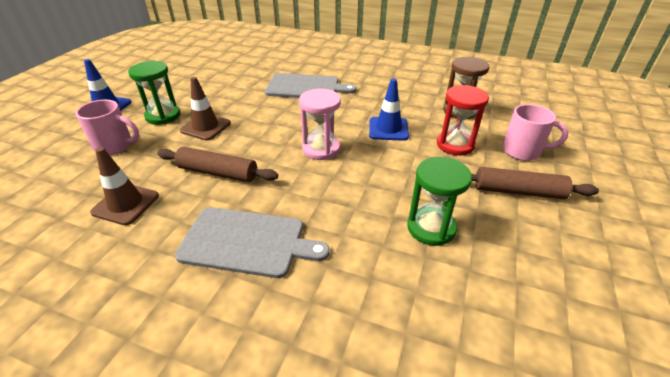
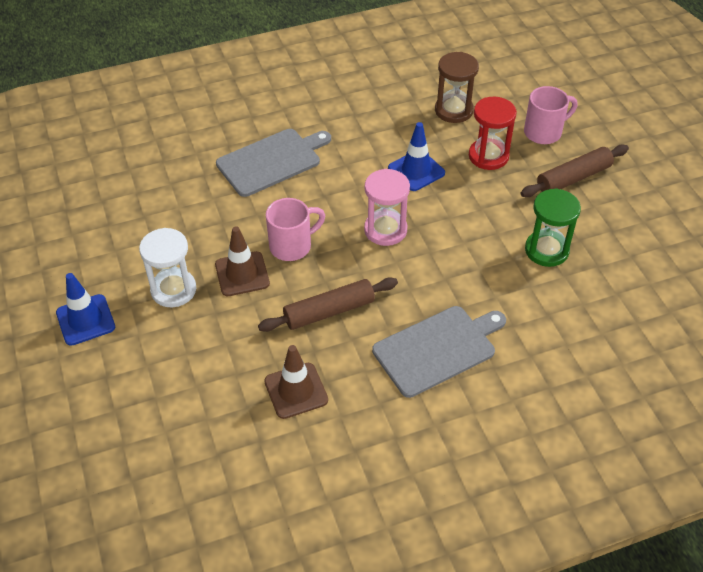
camera: 40 degrees left, 10 degrees up
(115, 146) = (184, 352): pink mug -> pink mug (292, 246)
(163, 116) = (173, 290): green hourglass -> white hourglass

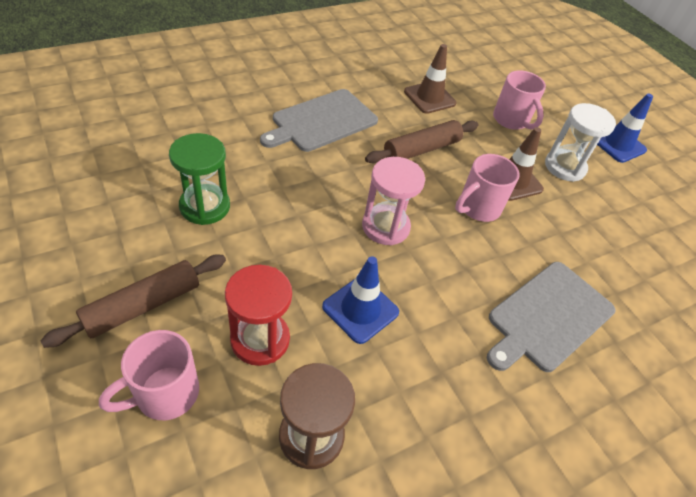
camera: 165 degrees right, 0 degrees up
(202, 355) = (511, 120): none -> pink mug

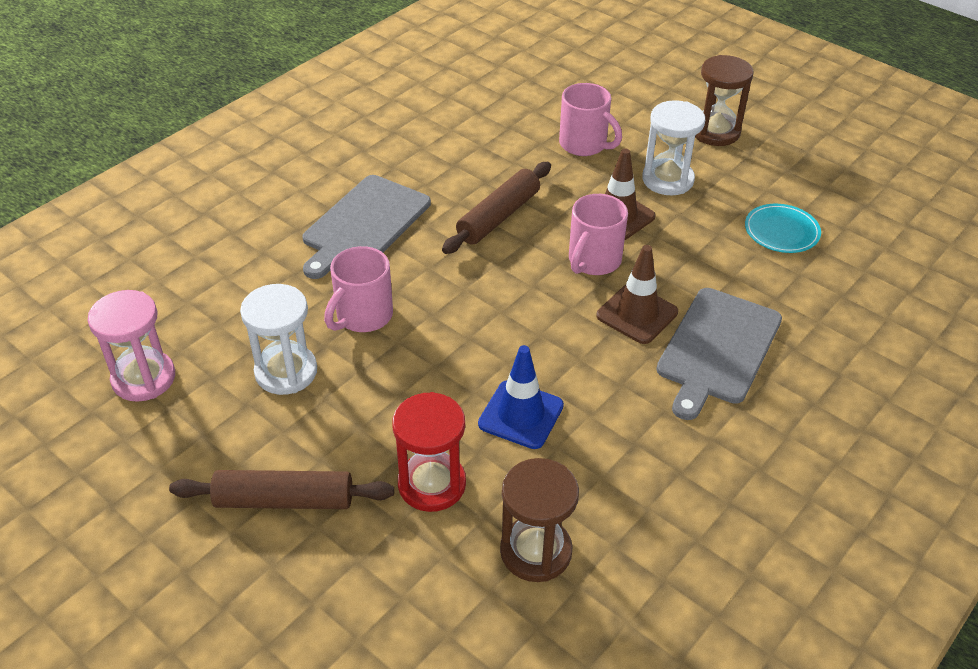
camera: 15 degrees left, 5 degrees down
(143, 306) = (284, 500): brown rolling pin -> brown rolling pin turned 60 degrees clockwise
(165, 394) = (364, 572): pink mug -> pink mug (363, 316)
(205, 206) = (286, 372): green hourglass -> white hourglass
(385, 227) = (502, 319): pink hourglass -> pink hourglass (143, 378)
(429, 97) = (476, 150): brown traffic cone -> brown traffic cone (637, 314)
(618, 144) = (715, 132): blue traffic cone -> brown hourglass
(642, 239) = (781, 231): none -> turquoise plate

